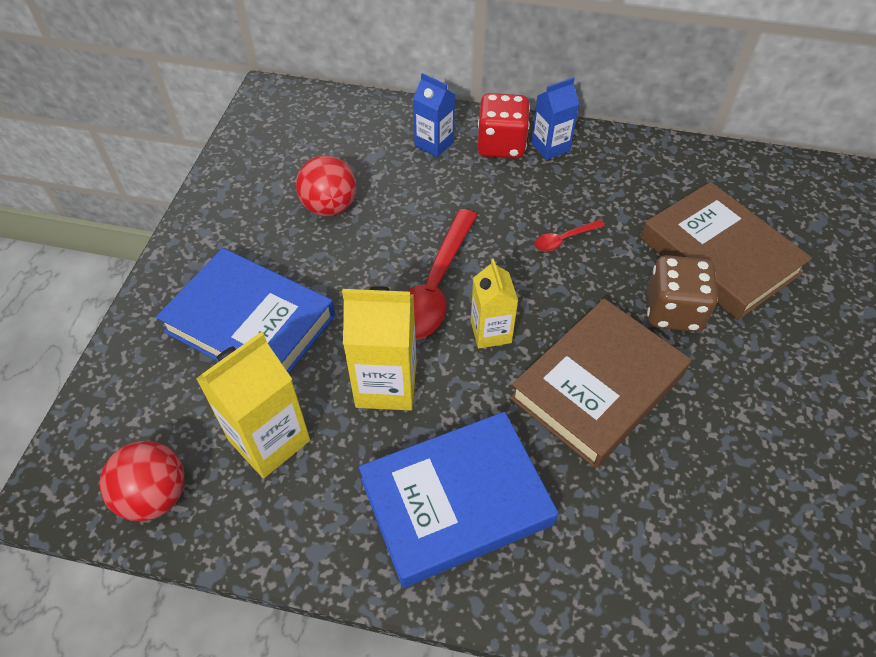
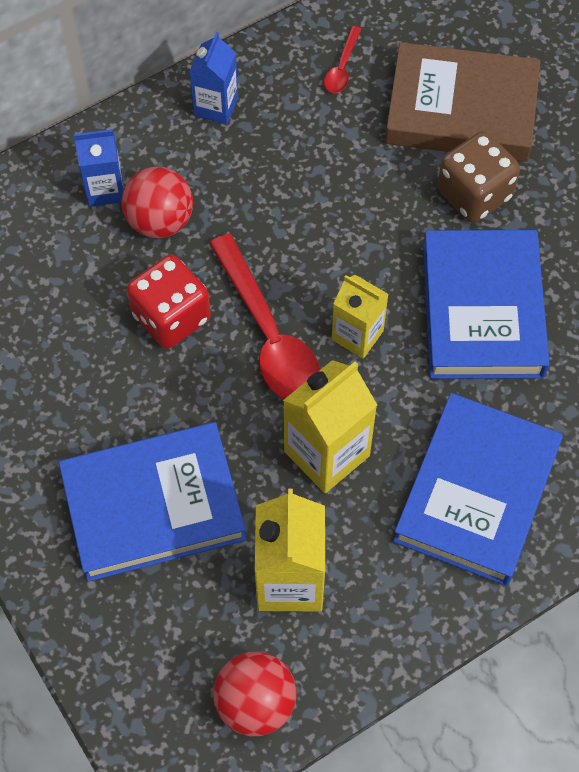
camera: 45 degrees left, 10 degrees up
(329, 207) = (85, 337): red ball -> red ball (160, 221)
(501, 145) = (169, 140): red dice -> red dice (171, 317)
(563, 239) = (326, 197): red spoon -> red spoon (342, 67)
(597, 386) = (482, 310): brown book -> blue book

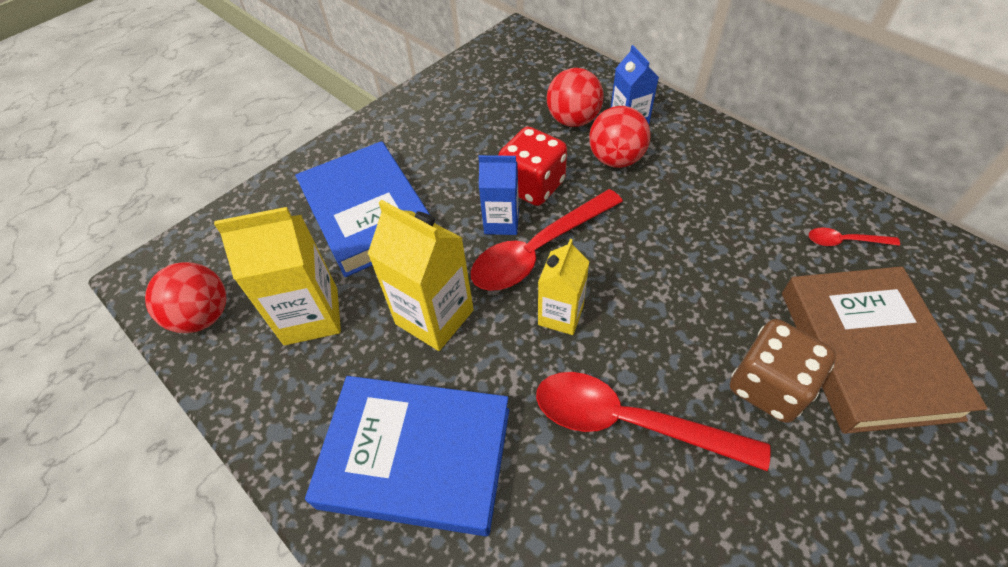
camera: 80 degrees right, 10 degrees down
(75, 245) = (573, 120): none -> red ball
(216, 106) = (743, 166): blue carton -> blue carton (501, 222)
(482, 310) = (630, 422): blue book -> red spoon

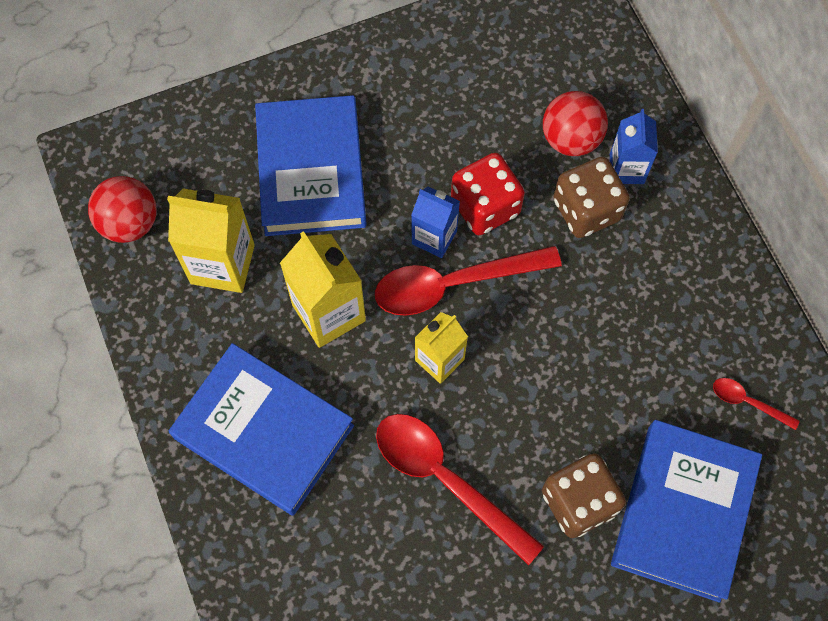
camera: 20 degrees right, 15 degrees up
(616, 159) = (586, 210): red ball -> brown dice
(866, 352) = (683, 512): brown book -> blue book

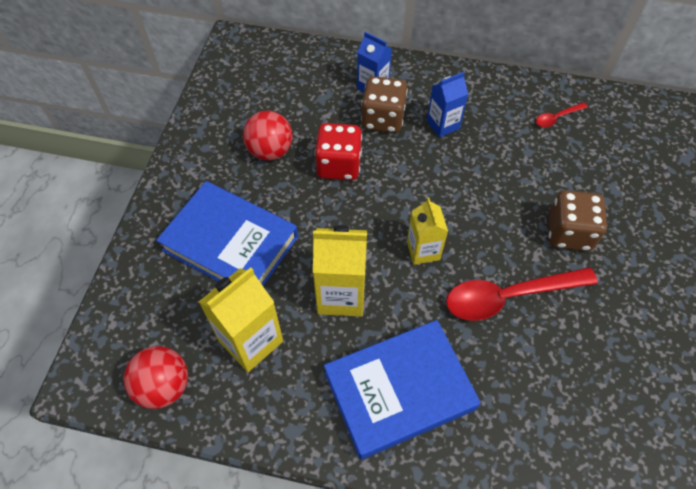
camera: 55 degrees left, 10 degrees down
(434, 237) = (337, 203): blue carton -> blue carton (443, 125)
(454, 284) = (377, 212): red spoon -> none
(570, 139) = (331, 100): red ball -> red ball (270, 151)
(683, 512) = (606, 185): blue book -> none

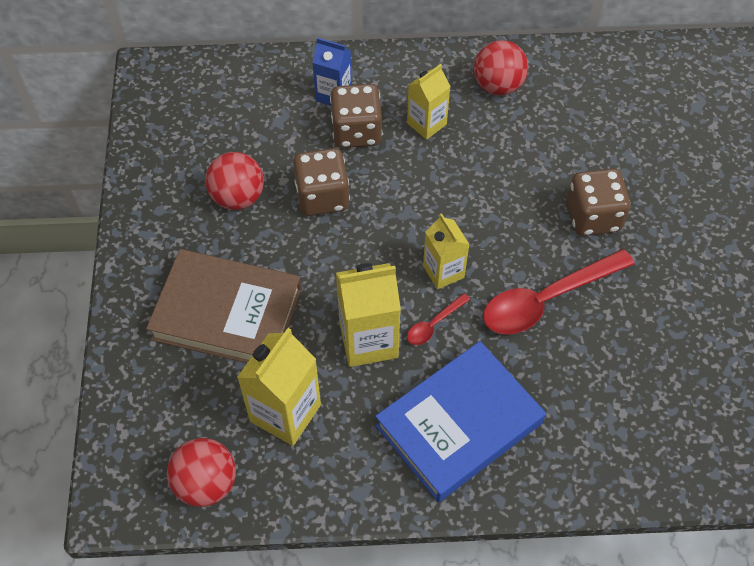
camera: 15 degrees left, 0 degrees up
(230, 243) = (227, 313): blue book -> brown book
(339, 165) = (322, 197): red dice -> brown dice
(443, 125) = (426, 124): blue carton -> yellow carton
(512, 106) = (498, 85): none -> red ball
(556, 118) = (550, 89): red spoon -> red spoon (434, 324)

